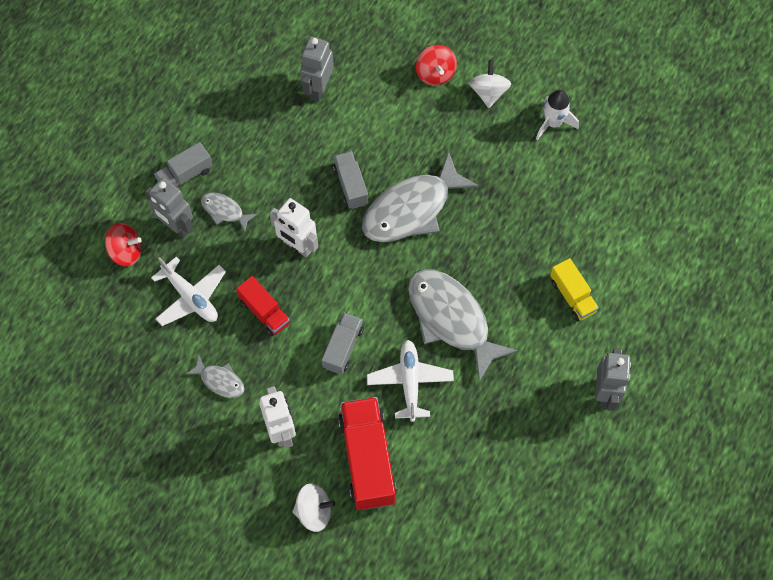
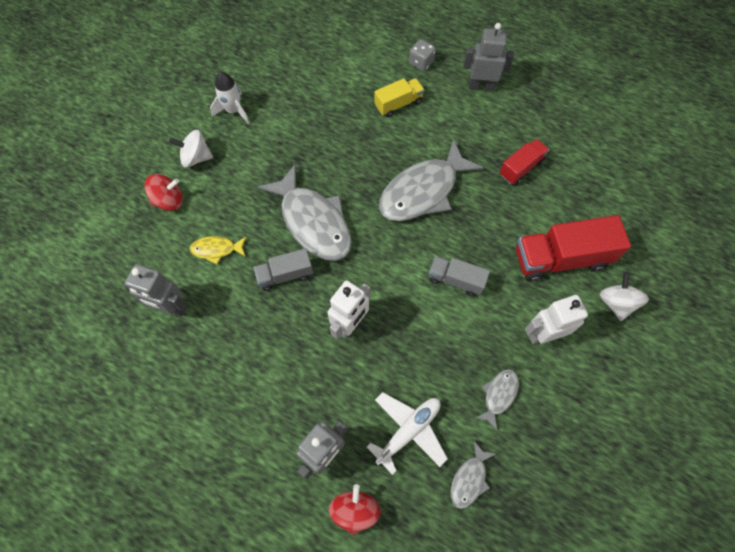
camera: 90 degrees left, 0 degrees up
(185, 175) = (262, 446): grey truck -> none
(224, 211) = (308, 399): grey fish -> grey fish (469, 479)
(264, 312) = (422, 353): red truck -> red truck (521, 168)
(379, 122) = (216, 250): none -> yellow fish
(410, 382) = (484, 224): white plane -> none
(638, 323) = (421, 63): none -> grey dice

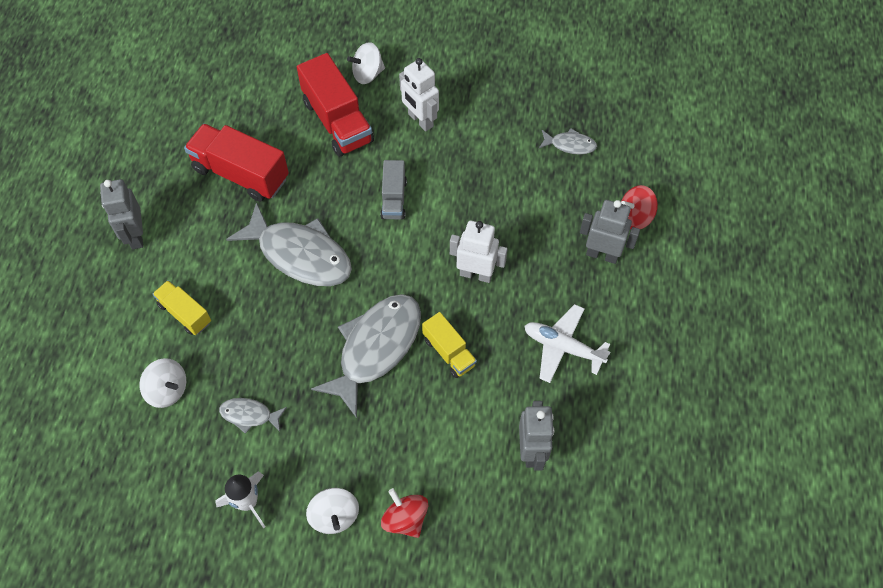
camera: 110 degrees left, 5 degrees down
(216, 250) = (447, 434): yellow fish -> none
(285, 275) = (449, 352): grey truck -> yellow truck
(340, 82) = (168, 390): none -> white spinning top
(408, 431) = (553, 197): white plane -> white plane (563, 347)
(421, 63) = (112, 308): grey dice -> none
(498, 395) = (491, 140): grey fish -> grey fish (249, 415)
(521, 168) = (241, 174): red truck -> red truck, size x1.75

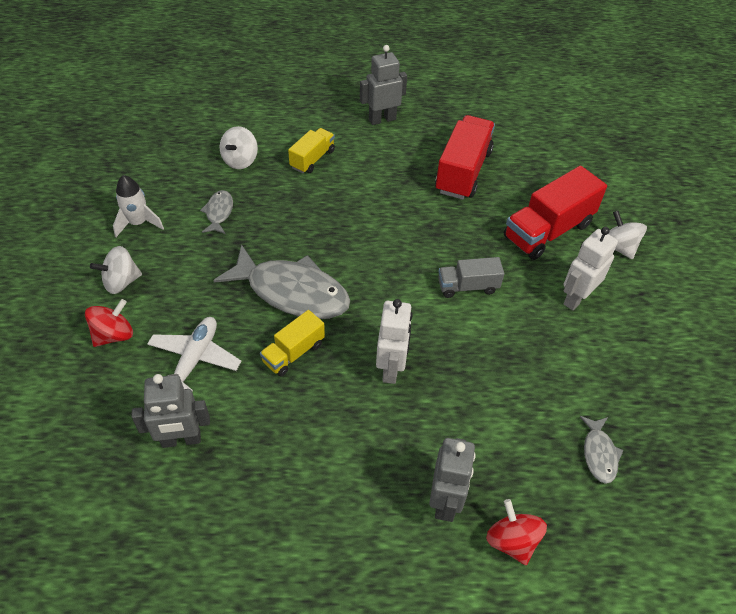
camera: 80 degrees right, 10 degrees down
(300, 254) = (386, 223): grey fish -> none
(563, 347) = (310, 463): white plane -> white plane (194, 359)

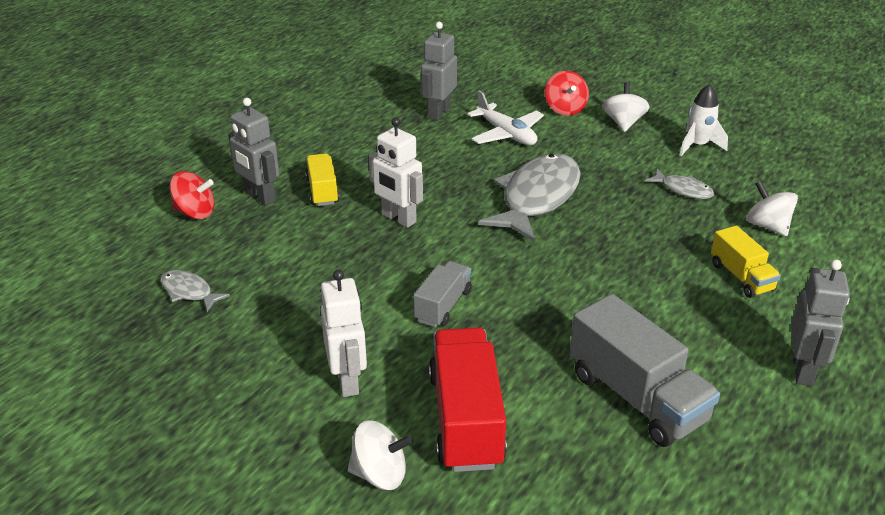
camera: 125 degrees right, 15 degrees down
(292, 292) = (537, 198): grey fish -> grey fish turned 150 degrees clockwise
(293, 353) = (467, 177): yellow truck -> yellow truck (322, 191)
(463, 171) = (637, 397): red truck -> grey truck

